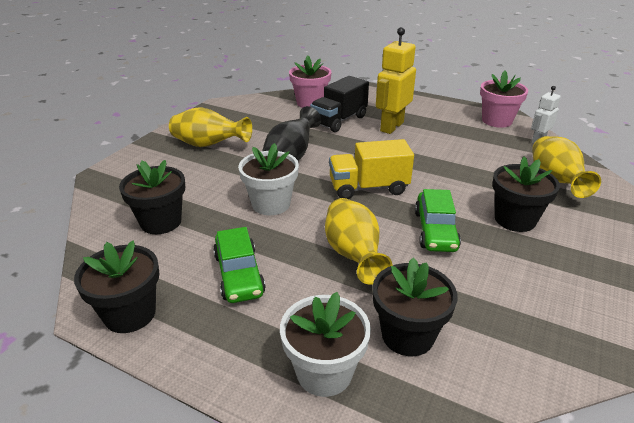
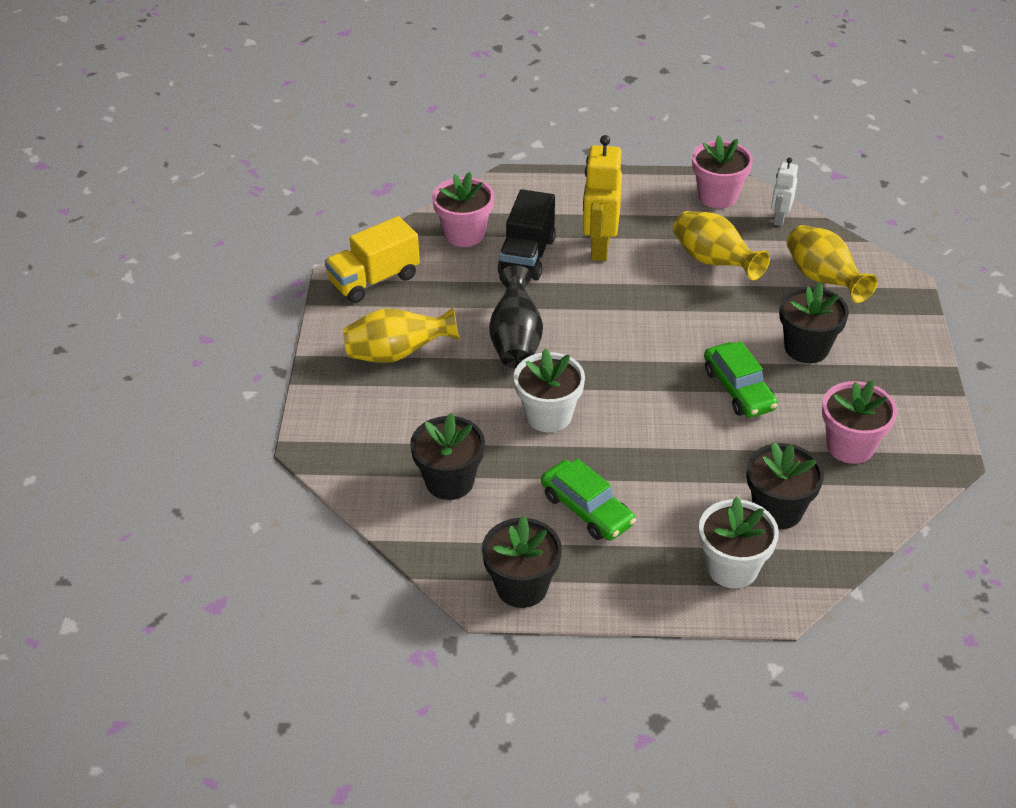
camera: 25 degrees left, 10 degrees up
(353, 255) = (679, 448): yellow vase -> yellow vase (714, 262)
(368, 188) = (637, 356): yellow truck -> yellow truck (374, 280)
(516, 304) = (850, 446): none -> pink flower pot

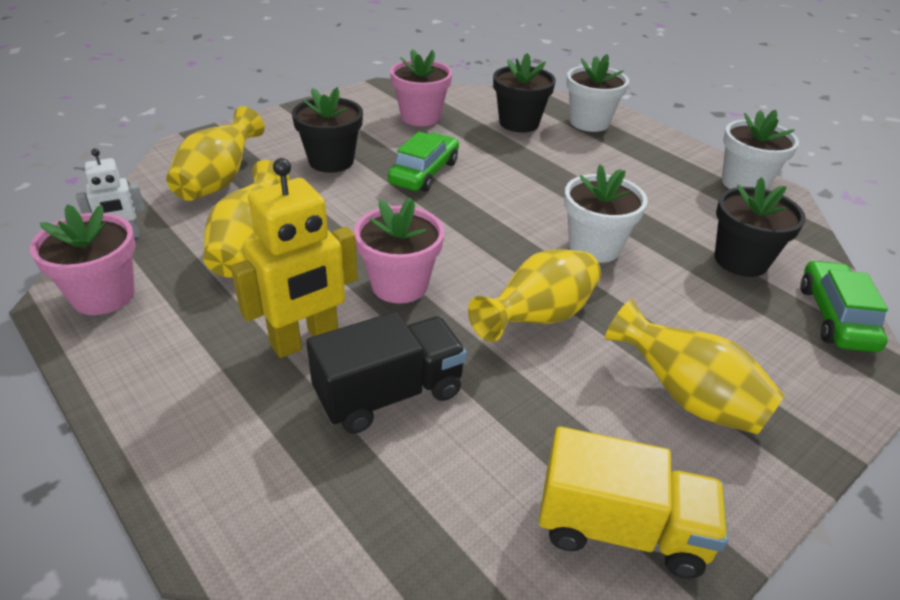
camera: 135 degrees left, 5 degrees down
(464, 234) = (409, 495): pink flower pot -> pink flower pot (399, 285)
(516, 340) = (538, 318): black vase -> yellow vase
(522, 587) = (744, 183): black flower pot -> white flower pot
(587, 509) = (644, 187): green car -> green car (835, 317)

